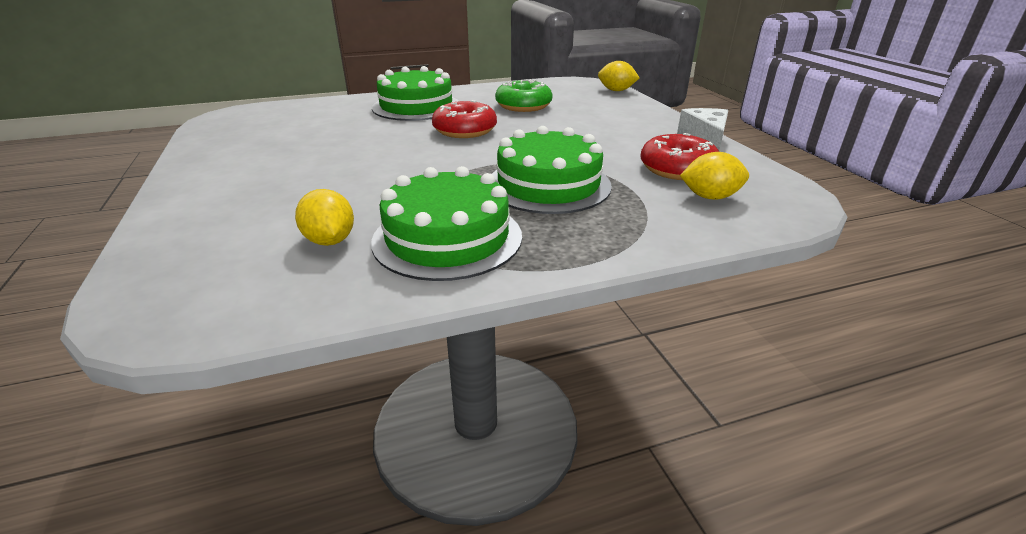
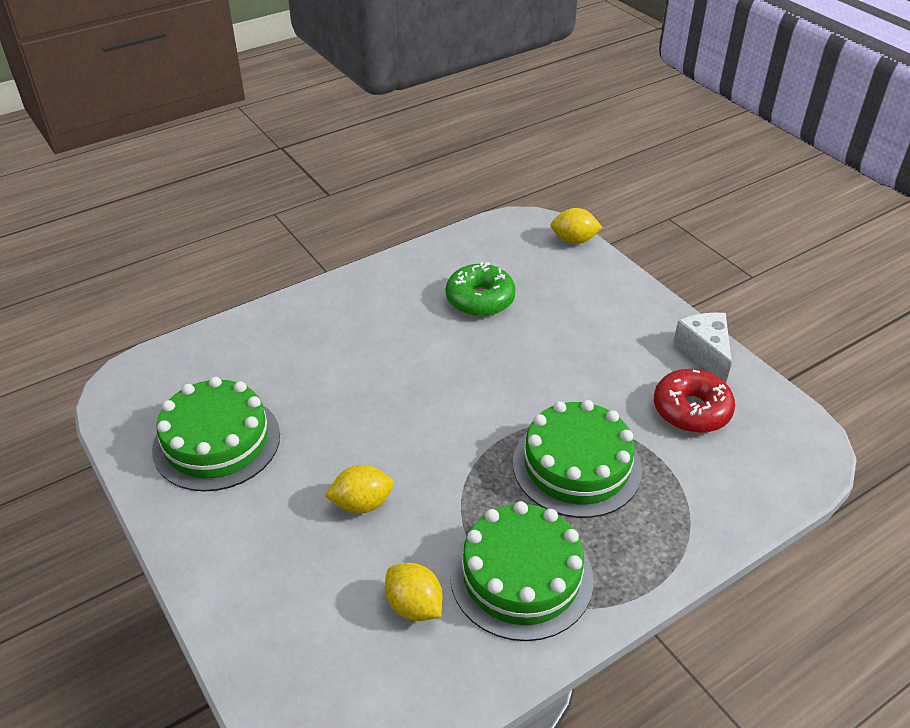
camera: 15 degrees left, 10 degrees up
(416, 106) = (351, 323): green cake -> green cake (216, 442)
(465, 130) = (439, 371): red donut -> none
(710, 197) = (734, 456): yellow lemon -> yellow lemon (362, 504)

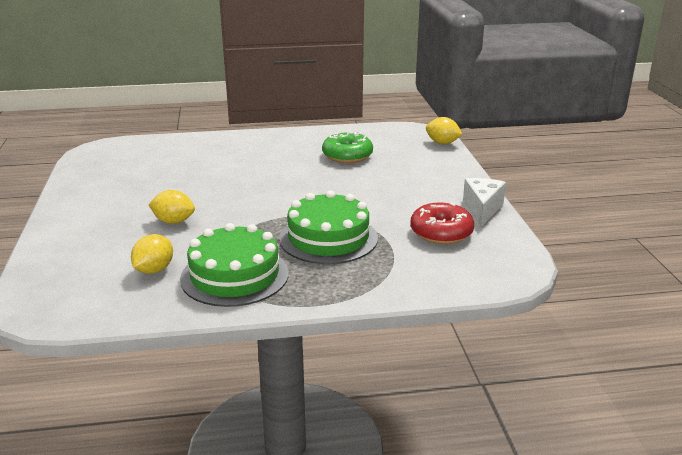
camera: 25 degrees right, 15 degrees down
(216, 442) = (122, 179): green cake -> none
(414, 606) = (154, 270): yellow lemon -> yellow lemon turned 45 degrees clockwise

